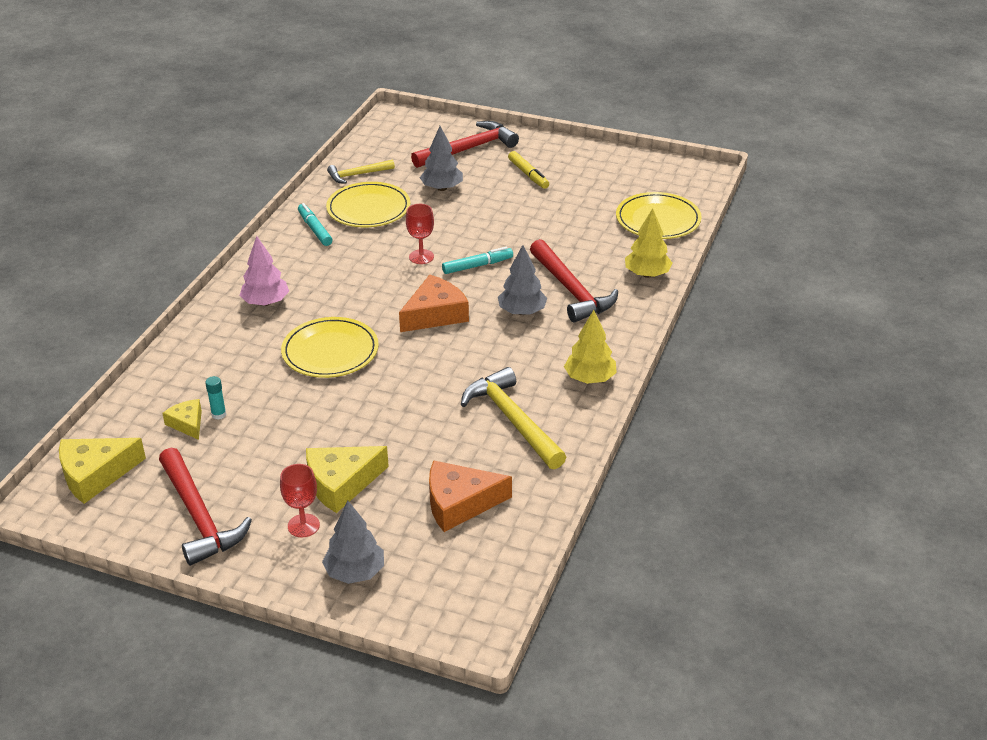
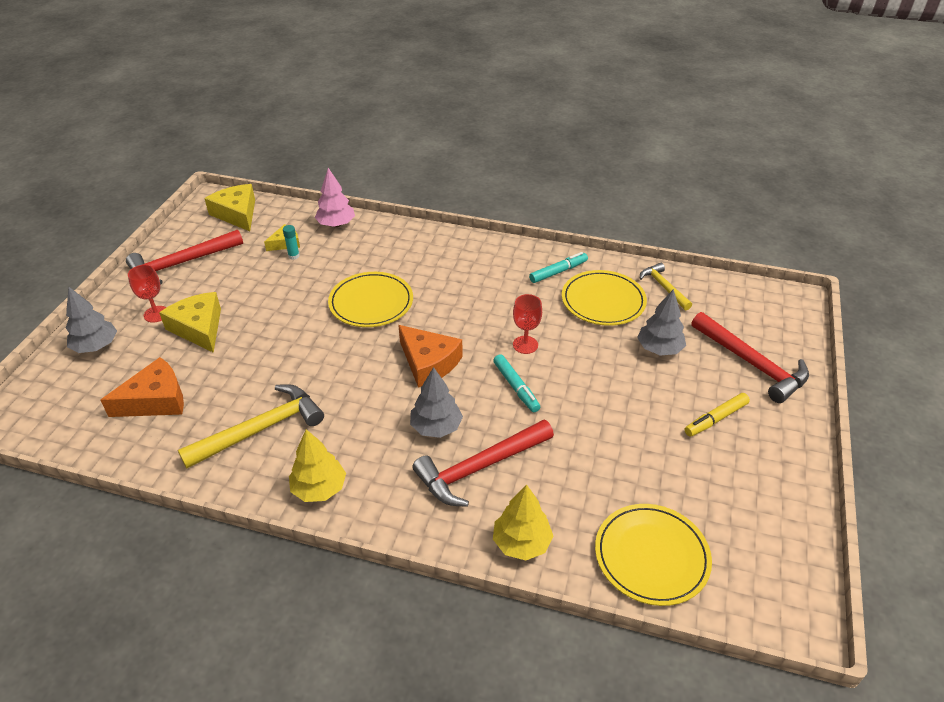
camera: 85 degrees right, 5 degrees up
(265, 302) = (440, 259): pink tree -> pink tree (336, 224)
(459, 503) = (155, 400): orange cheese -> orange cheese turned 75 degrees clockwise

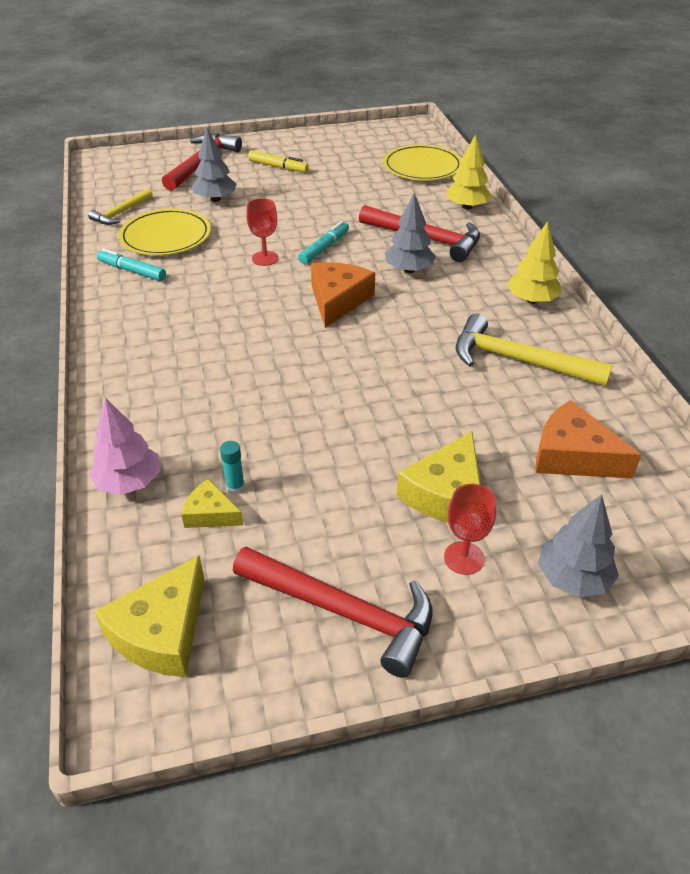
camera: 120 degrees left, 0 degrees up
(371, 303) = (279, 372): yellow plate -> none

